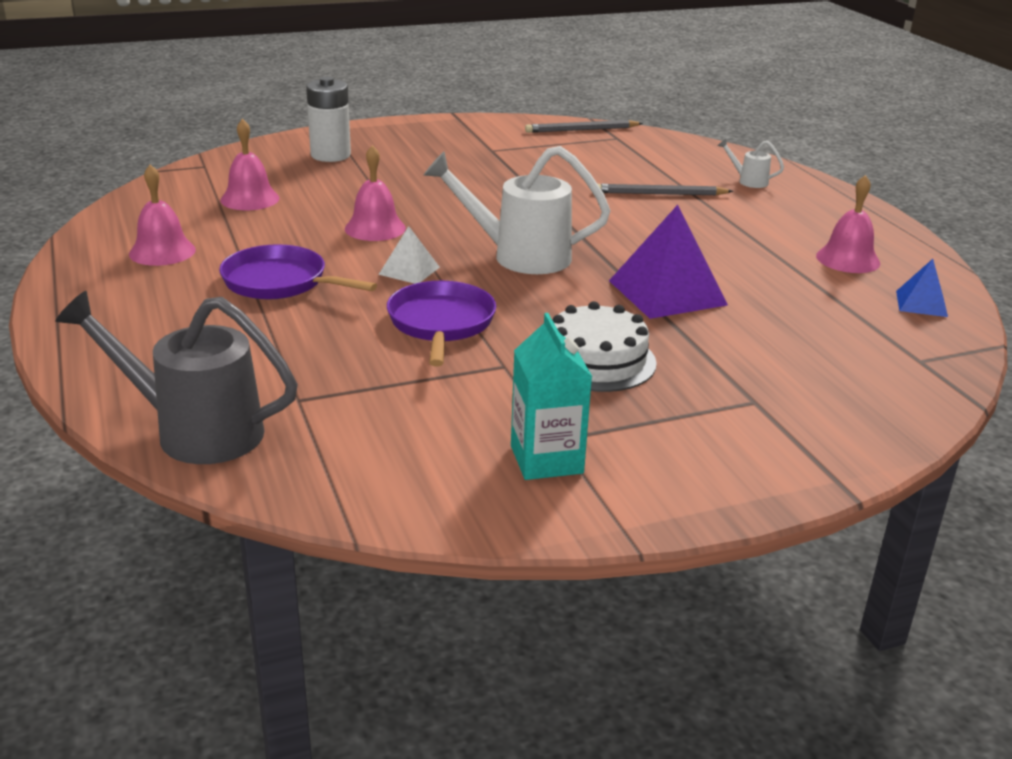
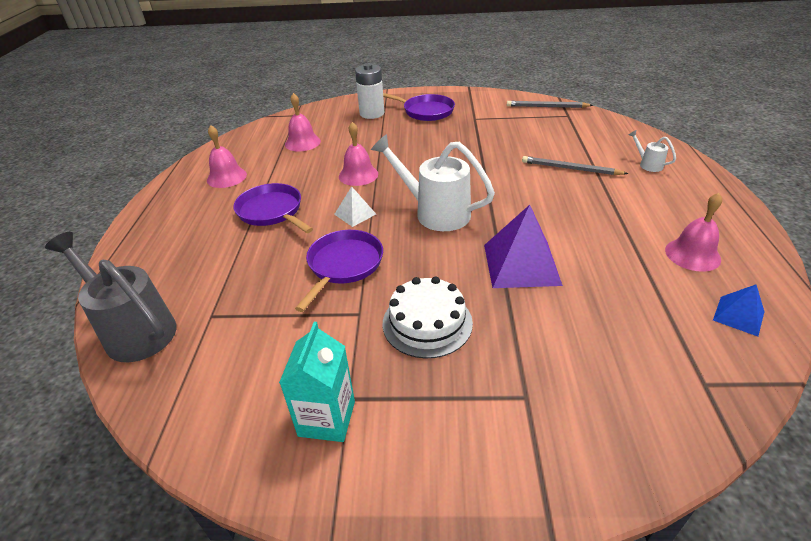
camera: 25 degrees right, 10 degrees up
(412, 147) = (425, 111): none -> purple pan

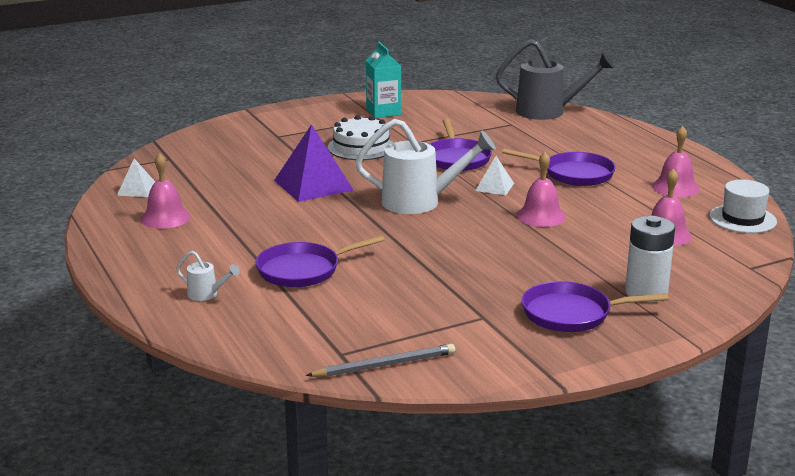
camera: 150 degrees right, 15 degrees down
(238, 142) = (742, 219): none -> white hat
(570, 169) = (303, 270): grey pencil -> purple pan
(738, 316) = (137, 189): blue pyramid -> white pyramid

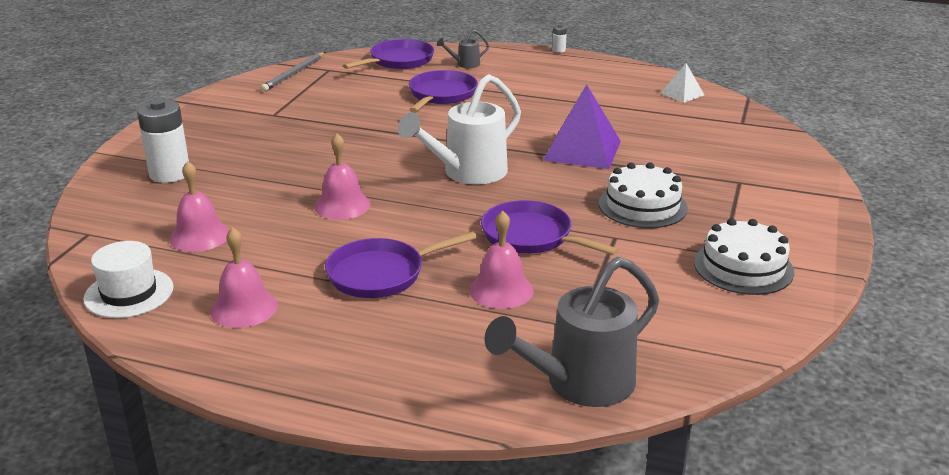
camera: 135 degrees right, 5 degrees up
(91, 270) = (558, 50): none -> white battery
(165, 218) = (607, 87): pink bell -> pink bell (501, 290)
(206, 294) = (465, 64): white watering can -> grey watering can
(383, 112) = (743, 267): turquoise carton -> white cake
(494, 187) = (434, 218): white pyramid -> none
(571, 314) = (213, 138): purple pan -> purple pan (399, 61)

